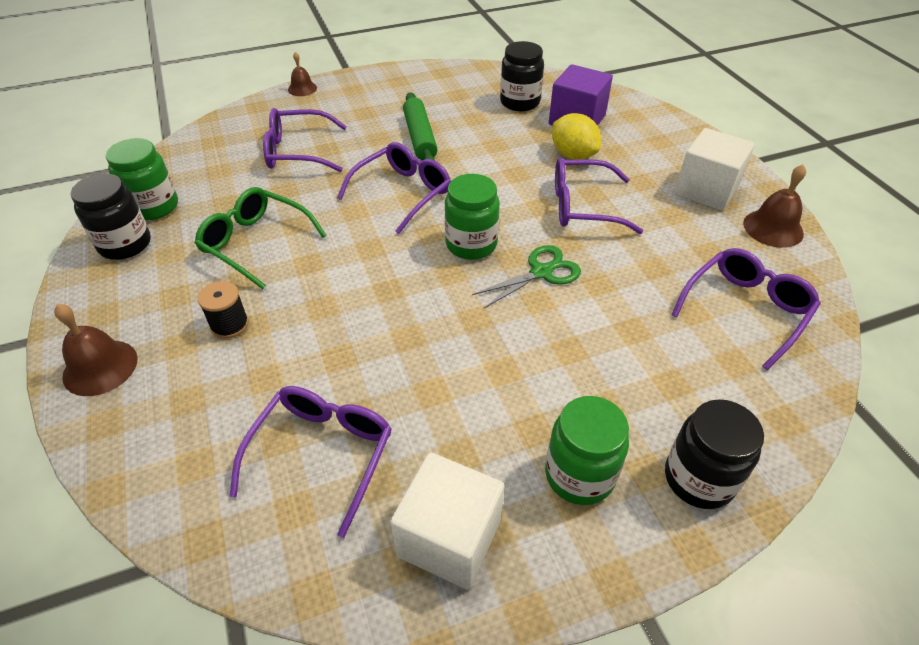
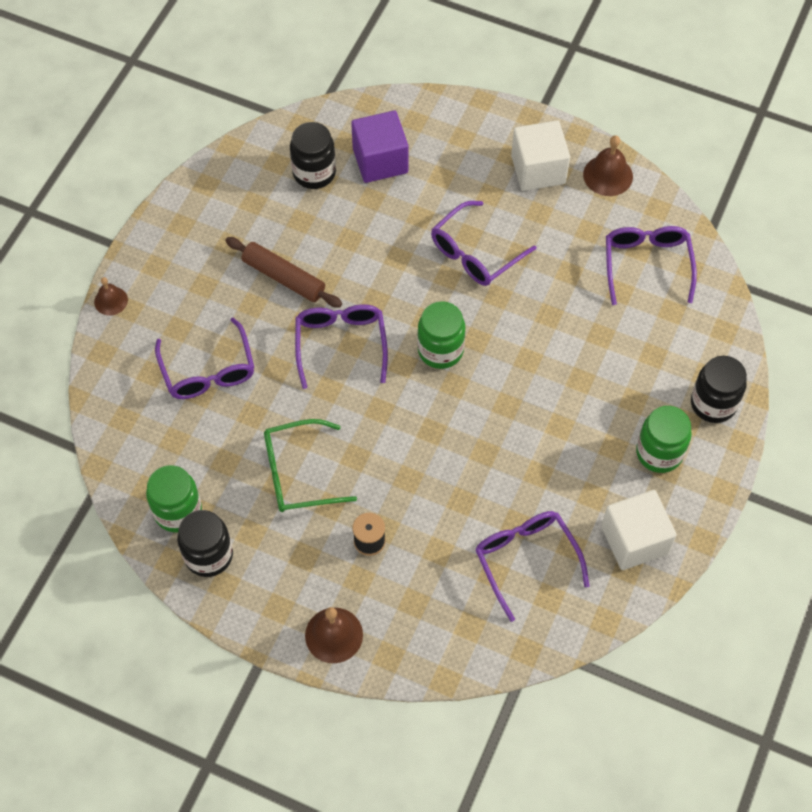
camera: 45 degrees left, 15 degrees up
(297, 151) = (208, 371): purple glasses -> purple glasses turned 60 degrees counterclockwise
(420, 137) = (284, 277): green rolling pin -> brown rolling pin
(541, 272) = (507, 335): green scissors -> none
(573, 155) = (417, 204): yellow lemon -> none

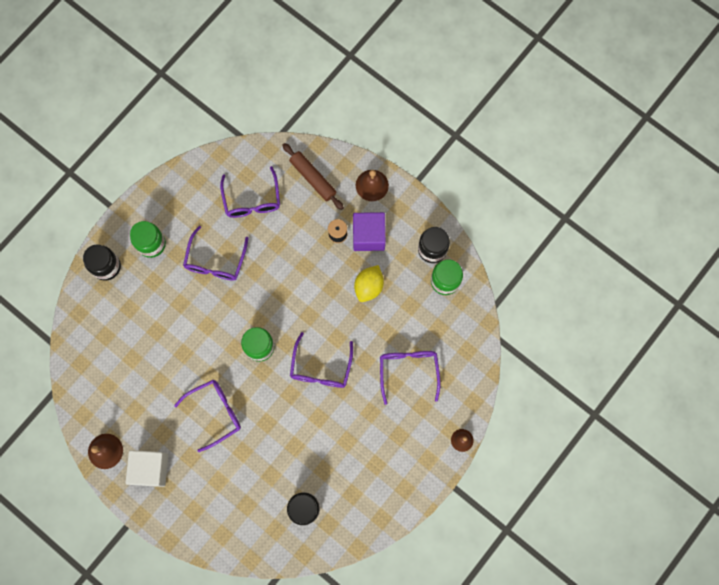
camera: 165 degrees left, 15 degrees up
(284, 277) = (345, 428): brown rolling pin -> brown rolling pin (313, 178)
(298, 473) = (369, 286): green glasses -> yellow lemon
(380, 160) = (256, 506): purple cube -> purple cube (368, 236)
(634, 540) = (187, 195): white cube -> none
(647, 264) = (107, 374): purple glasses -> purple glasses (215, 261)

